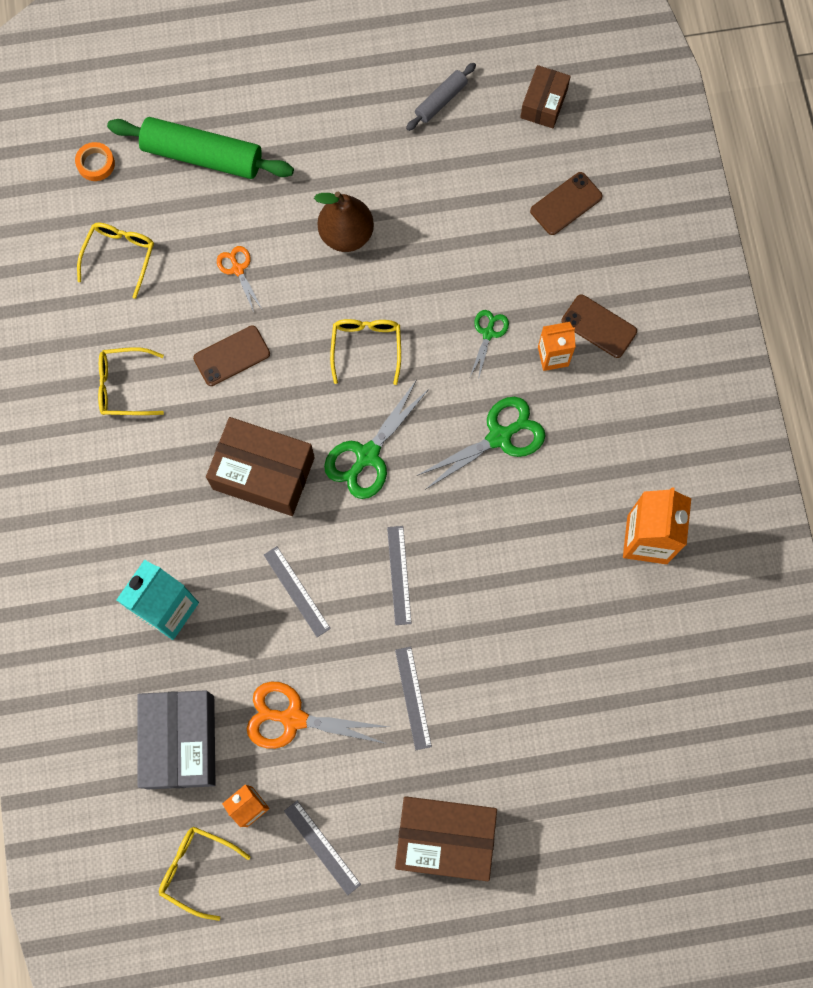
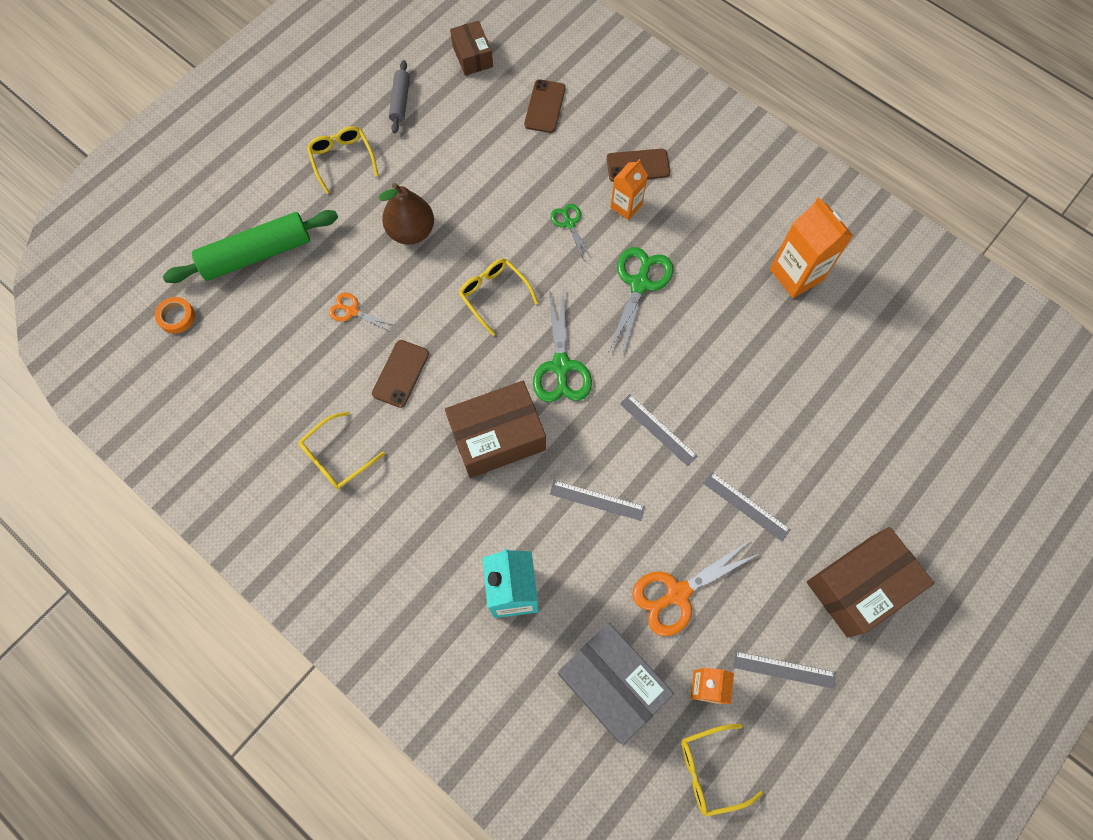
camera: 40 degrees left, 5 degrees down
(120, 256) = (252, 367): yellow glasses -> yellow glasses (342, 159)

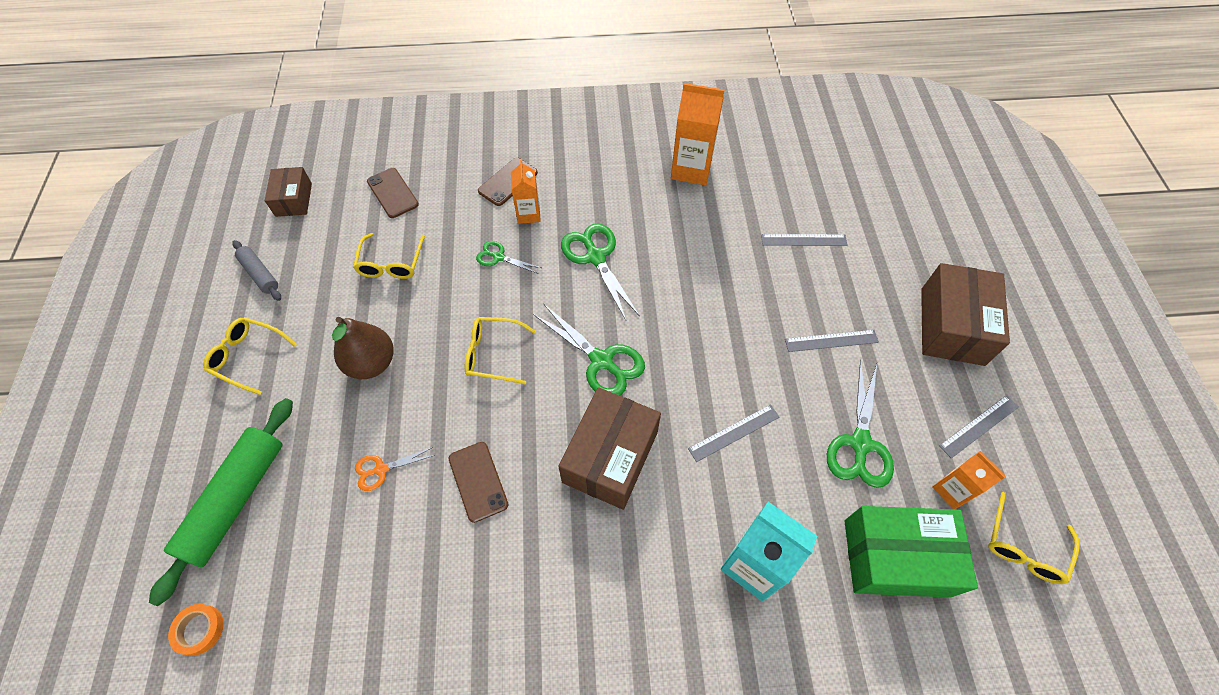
camera: 45 degrees left, 10 degrees down
(336, 457) = (492, 605): yellow glasses -> yellow glasses (391, 264)
(472, 56) = (293, 199): brown box -> brown box turned 60 degrees clockwise
(611, 683) = (896, 557): grey box -> green box
(658, 429) = (718, 343): grey ruler -> grey ruler (803, 240)
(677, 593) = (860, 444): orange scissors -> green scissors

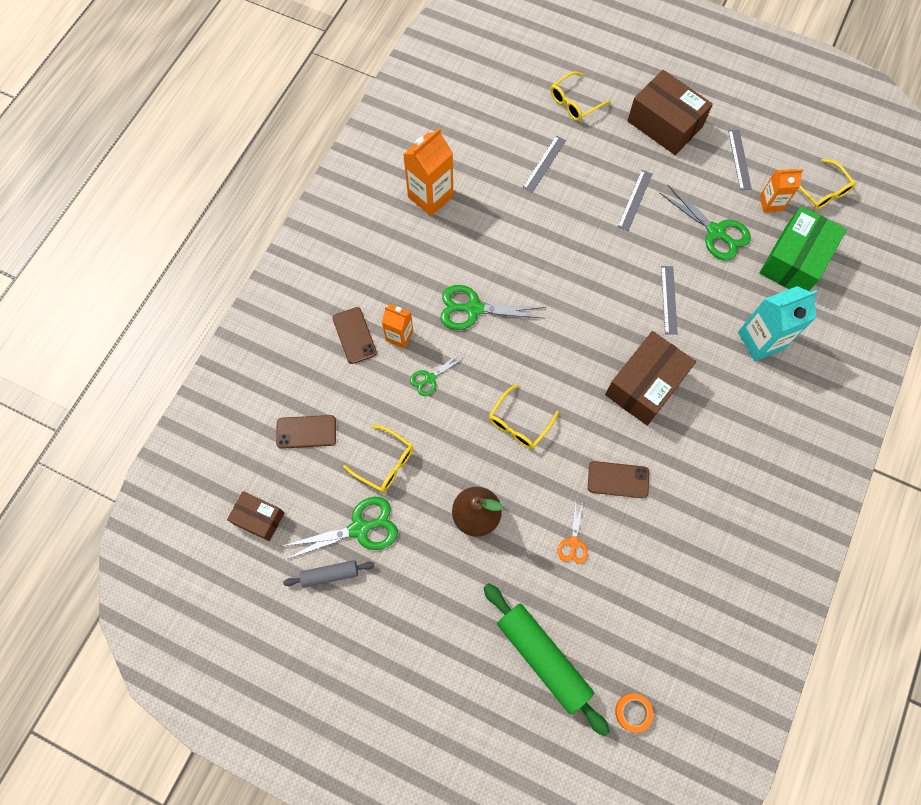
camera: 60 degrees left, 10 degrees up
(247, 356) = (413, 611): yellow glasses -> yellow glasses (574, 103)
(601, 361) = (567, 352): green scissors -> green scissors (359, 528)
(610, 456) = (645, 385): brown box -> brown box turned 75 degrees clockwise

